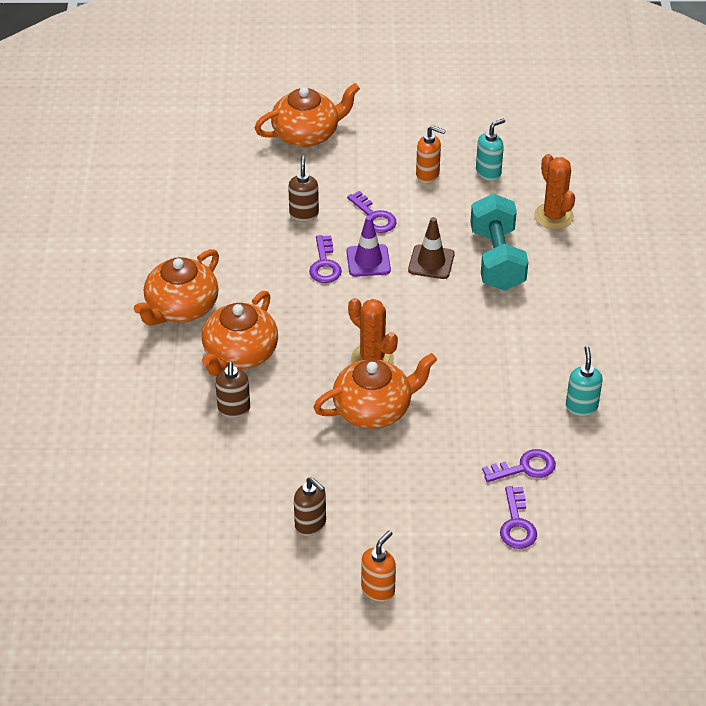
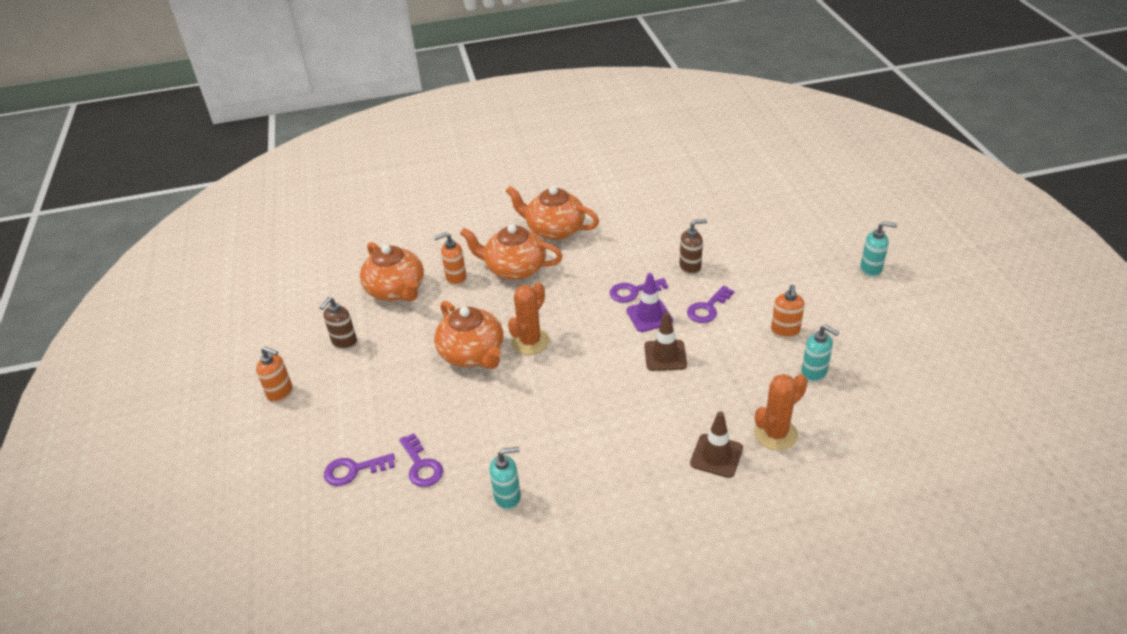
camera: 80 degrees right, 5 degrees down
(234, 409) = (456, 278): brown soap dispenser -> orange soap dispenser
(307, 134) = (794, 248): orange teapot -> orange teapot (396, 290)
(363, 95) = (871, 269): none -> turquoise soap dispenser
(497, 259) = (689, 400): turquoise dumbbell -> none
(568, 258) = (716, 456): none -> brown traffic cone

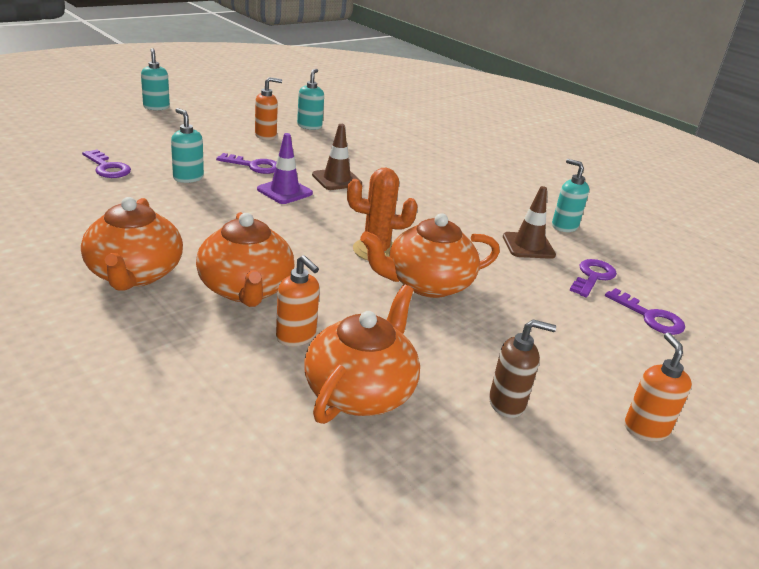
camera: 125 degrees left, 10 degrees down
(472, 354) = (427, 284): orange teapot -> orange teapot turned 135 degrees counterclockwise
(633, 292) = (249, 203): purple key -> purple key (108, 168)
(690, 267) = (188, 178): brown soap dispenser -> turquoise soap dispenser
(716, 456) = (428, 154): brown traffic cone -> brown traffic cone (528, 246)
(775, 434) = (386, 137): orange cactus -> none

